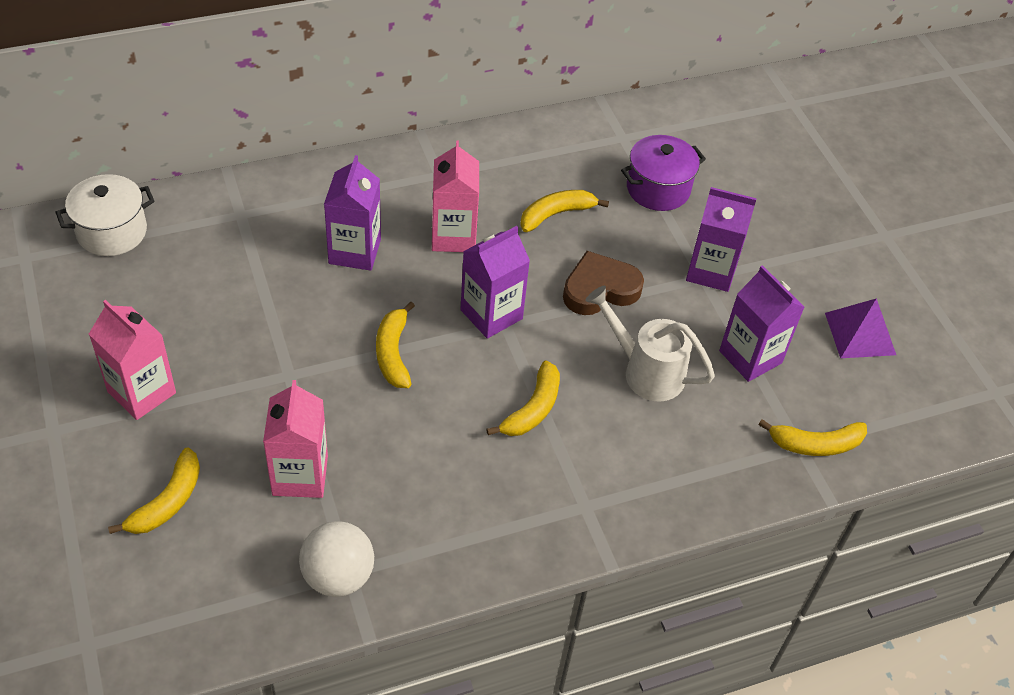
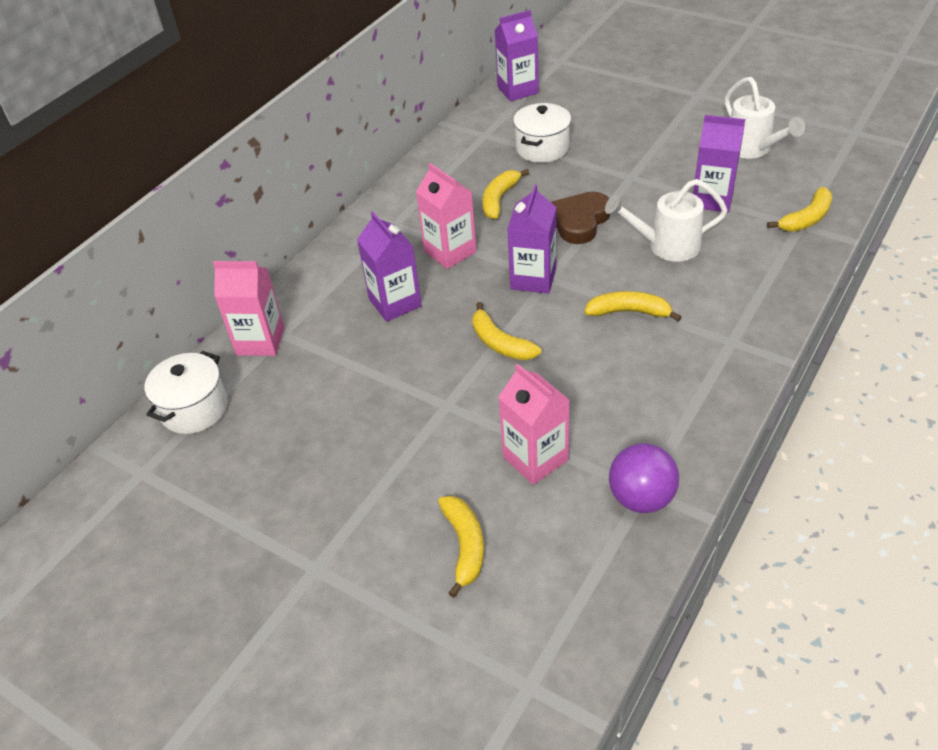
camera: 30 degrees left, 5 degrees down
(142, 392) = (353, 492): pink carton -> pink carton (260, 341)
(338, 576) = (641, 498): white ball -> purple ball
(532, 409) = (629, 312): yellow banana -> yellow banana turned 75 degrees counterclockwise
(658, 189) = (542, 148): purple pot -> white pot
(711, 271) = (630, 171): purple carton -> purple carton (517, 90)
(860, 333) = (752, 149): purple pyramid -> white watering can

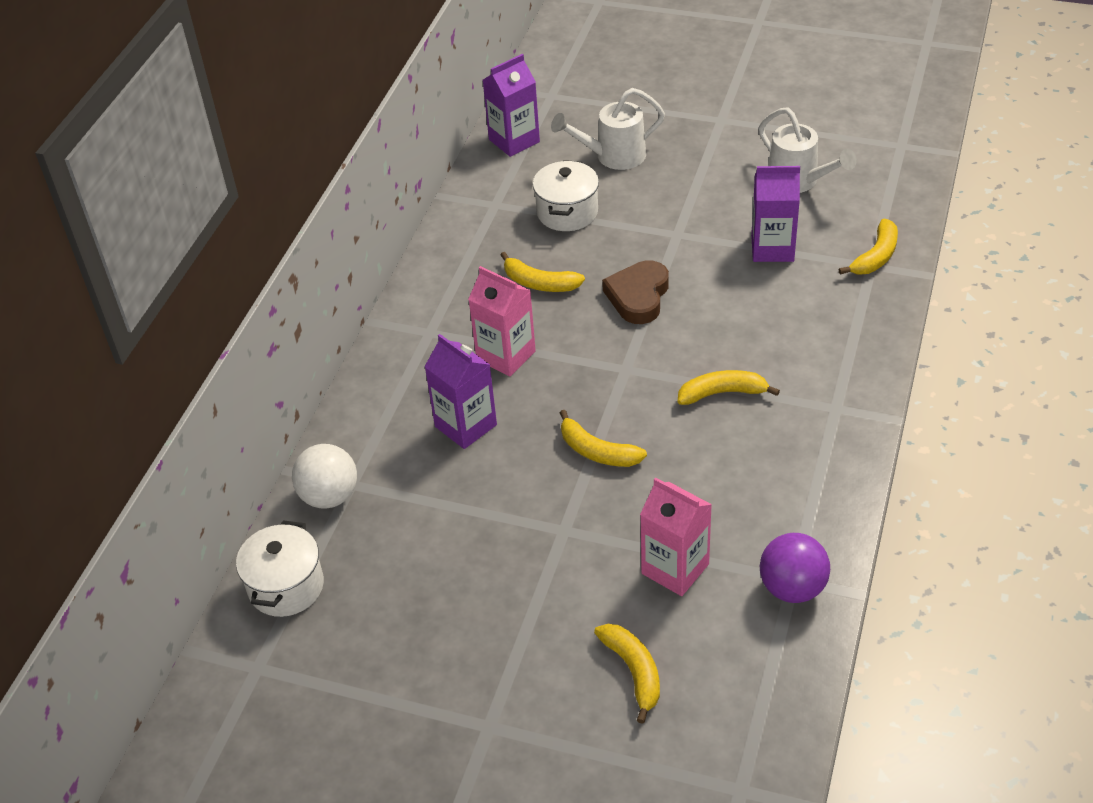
camera: 15 degrees left, 0 degrees up
(260, 341) = (329, 496): pink carton -> white ball
(499, 199) = (539, 283): yellow banana -> yellow banana turned 75 degrees counterclockwise
(533, 278) = (608, 372): purple carton -> none
(666, 246) = (739, 311): white watering can -> white watering can (613, 156)

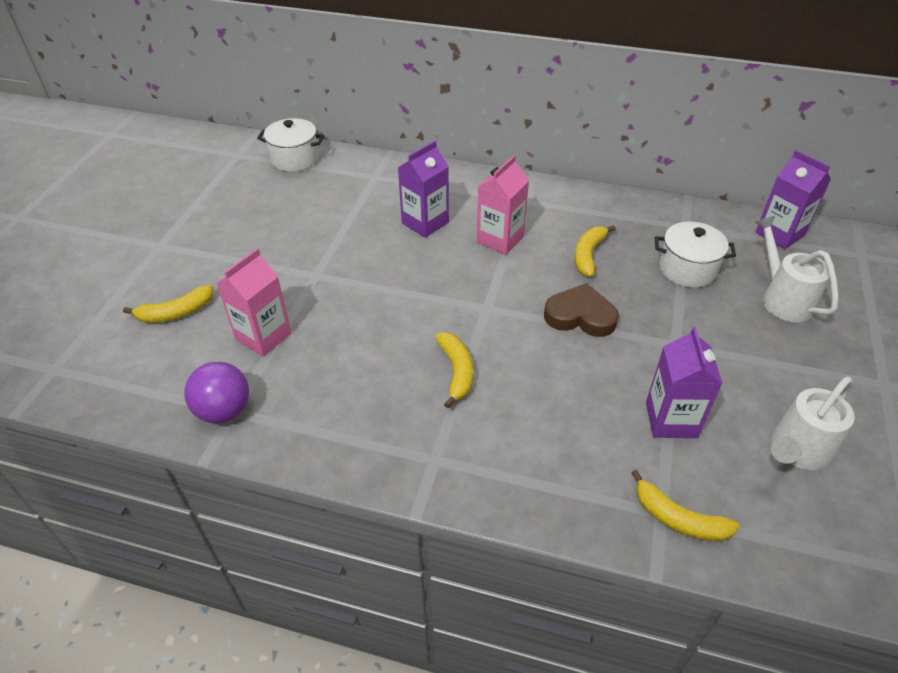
camera: 85 degrees right, 0 degrees up
(329, 496) = (365, 169): white ball -> none
(597, 451) = (393, 292): yellow banana -> none

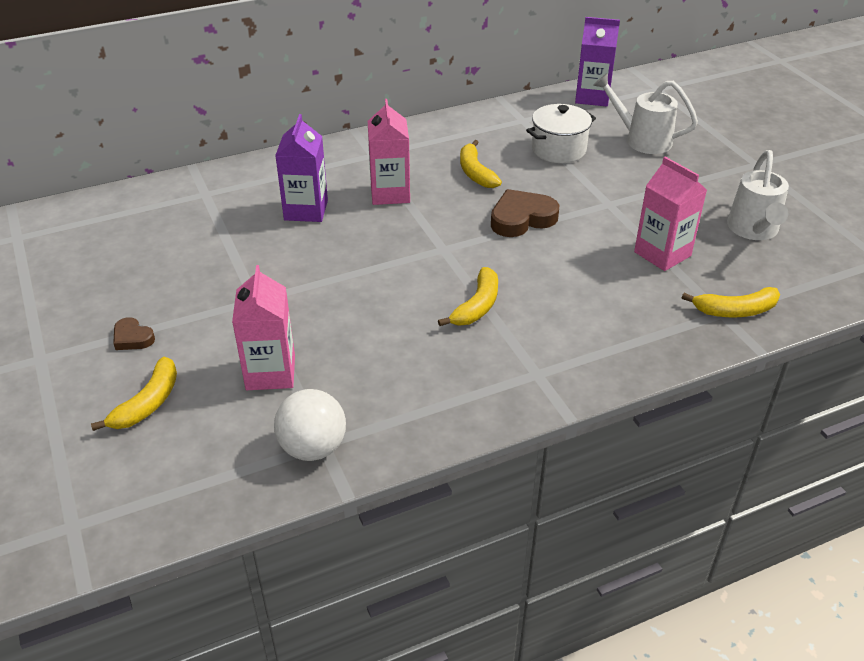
camera: 40 degrees left, 5 degrees down
(219, 261) = (132, 338): none -> brown heart
(224, 410) = (313, 448): purple ball -> white ball
(295, 159) = (93, 214): white pot -> none
(456, 371) = (477, 306): yellow banana -> yellow banana turned 75 degrees clockwise
(671, 420) = (662, 254): purple carton -> pink carton

